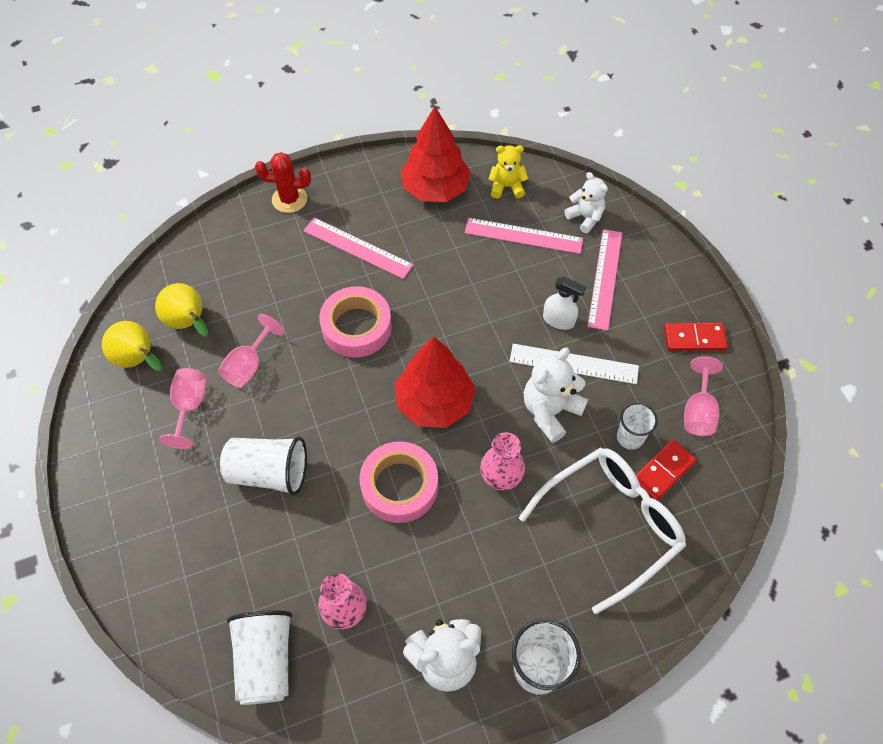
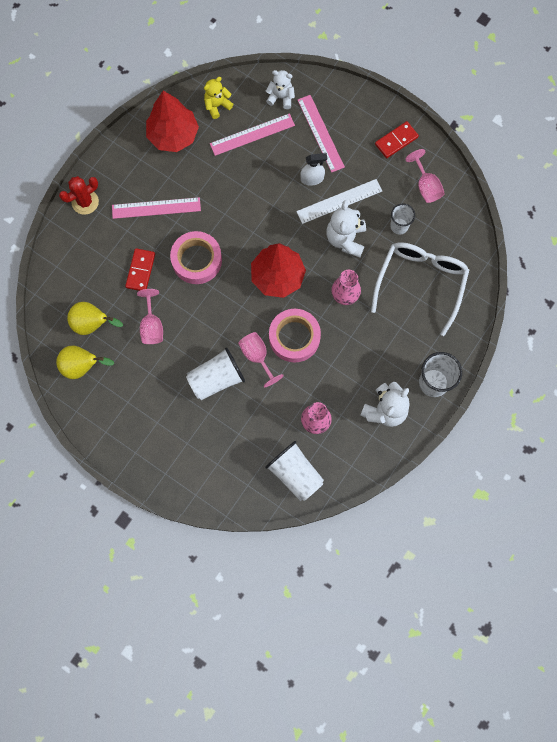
camera: 35 degrees left, 15 degrees up
(189, 406) = (138, 373): pink goblet -> pink goblet (257, 356)
(662, 471) = (428, 234): red domino -> red domino (140, 270)

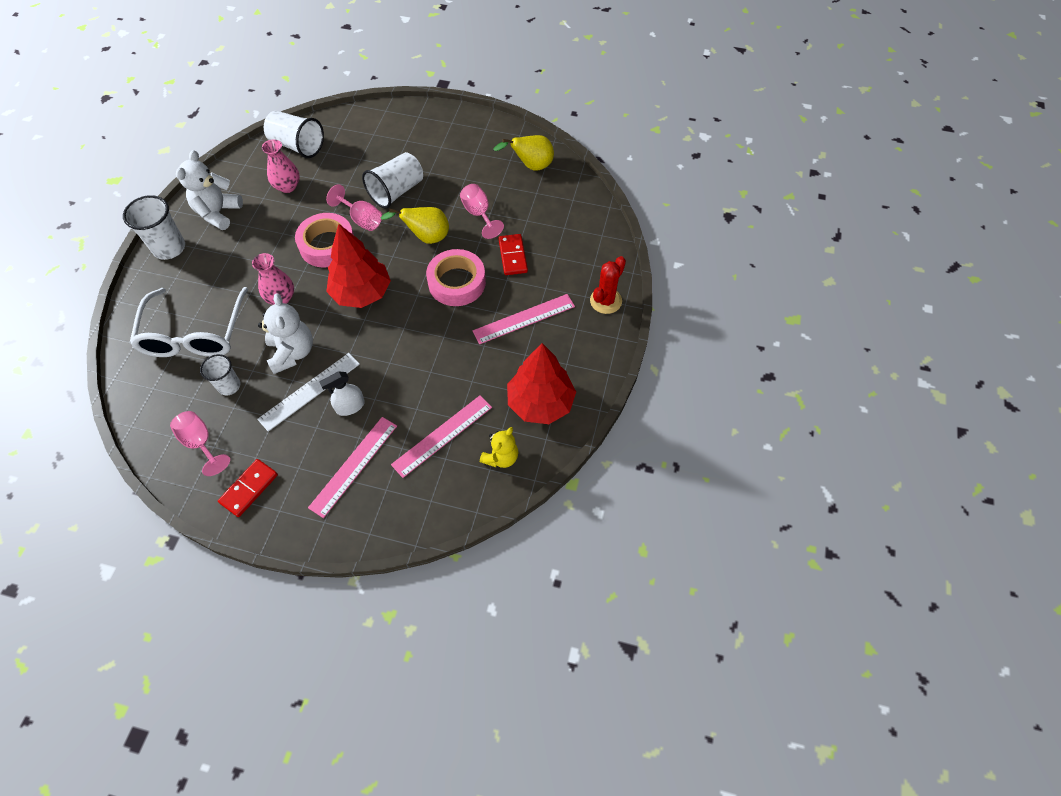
camera: 160 degrees right, 15 degrees down
(92, 324) = (539, 199): yellow pear -> yellow pear (426, 237)
(281, 97) = (420, 496): white teddy bear -> none
(320, 133) = (354, 466): pink ruler -> pink ruler turned 75 degrees clockwise

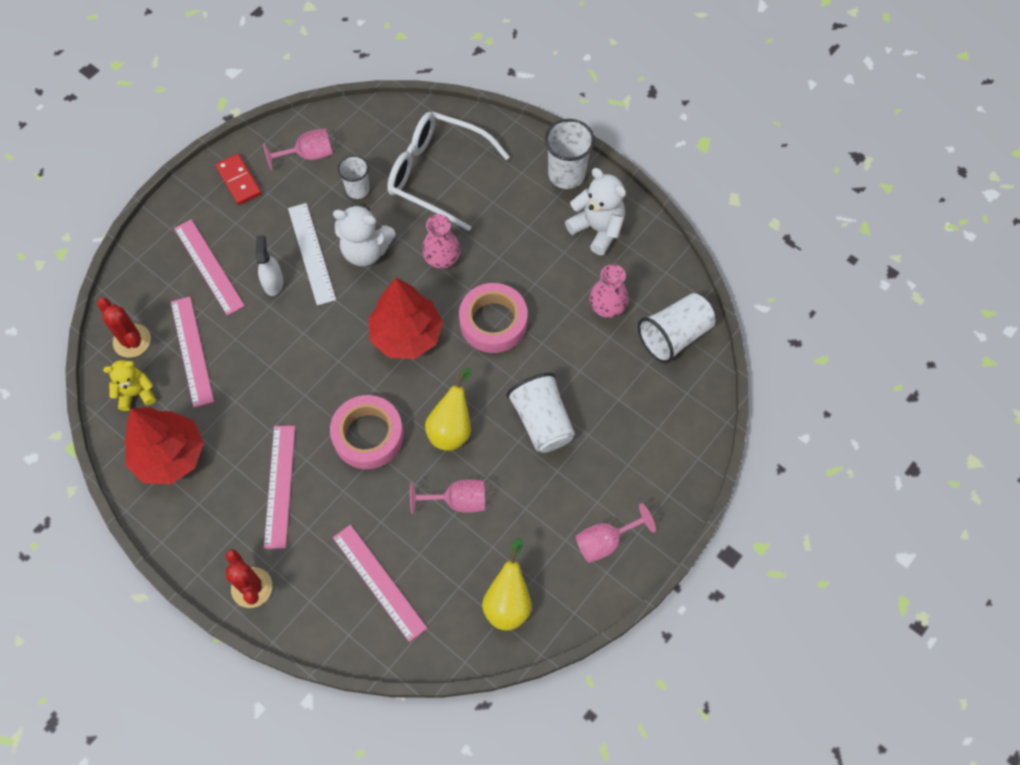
camera: 115 degrees right, 5 degrees up
(361, 219) = (515, 368): pink goblet -> pink goblet (605, 541)
(454, 489) = (132, 341): none -> red cactus
(501, 457) = (136, 393): yellow teddy bear -> yellow teddy bear turned 105 degrees clockwise
(513, 256) = (373, 512): red domino -> none
(558, 233) = (379, 582): none -> pink ruler

